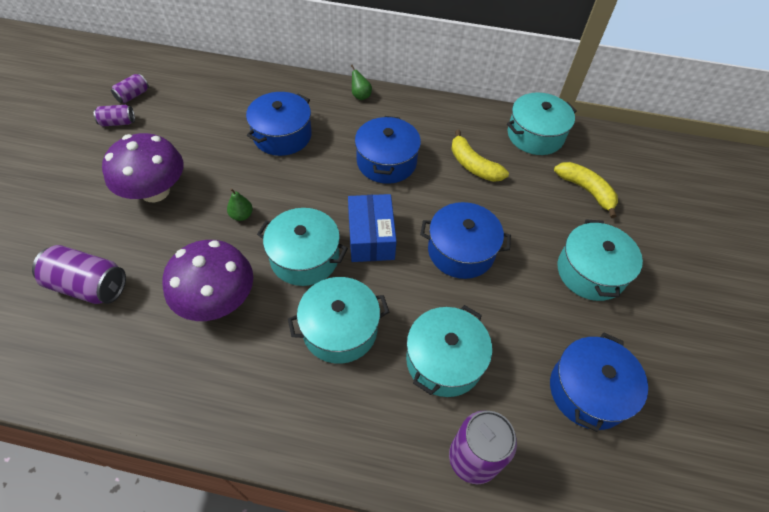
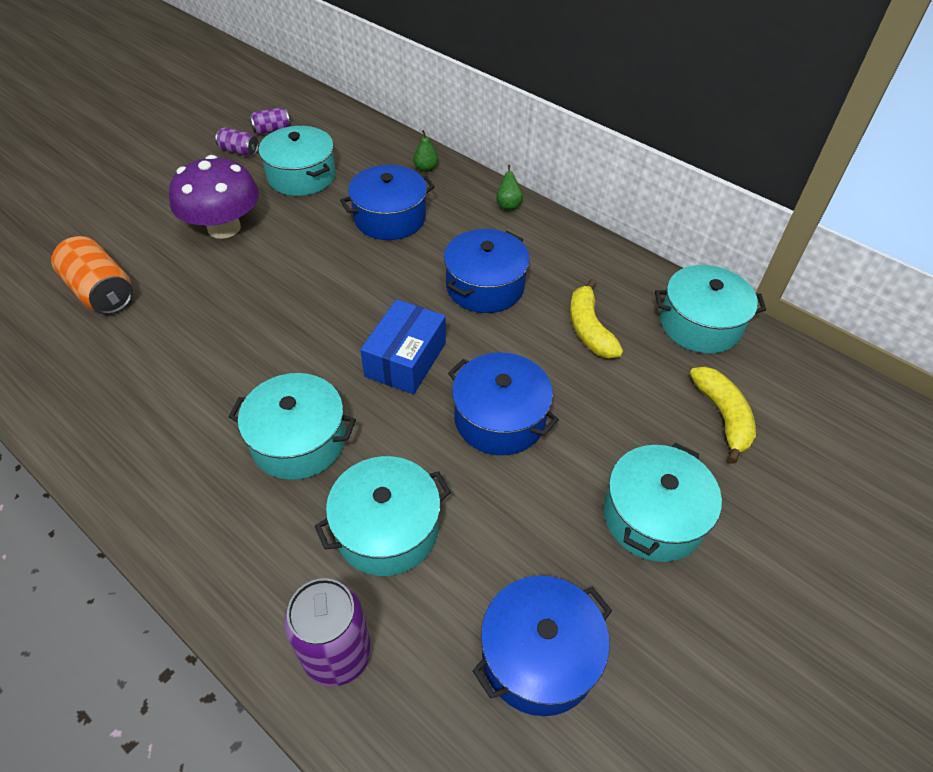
camera: 30 degrees right, 5 degrees down
(89, 286) = (101, 292): purple can -> orange can
(217, 300) = (202, 356): purple mushroom -> none
(241, 215) = (287, 283): green pear -> green pear (426, 168)
(304, 257) = (318, 350): turquoise pot -> turquoise pot (301, 176)

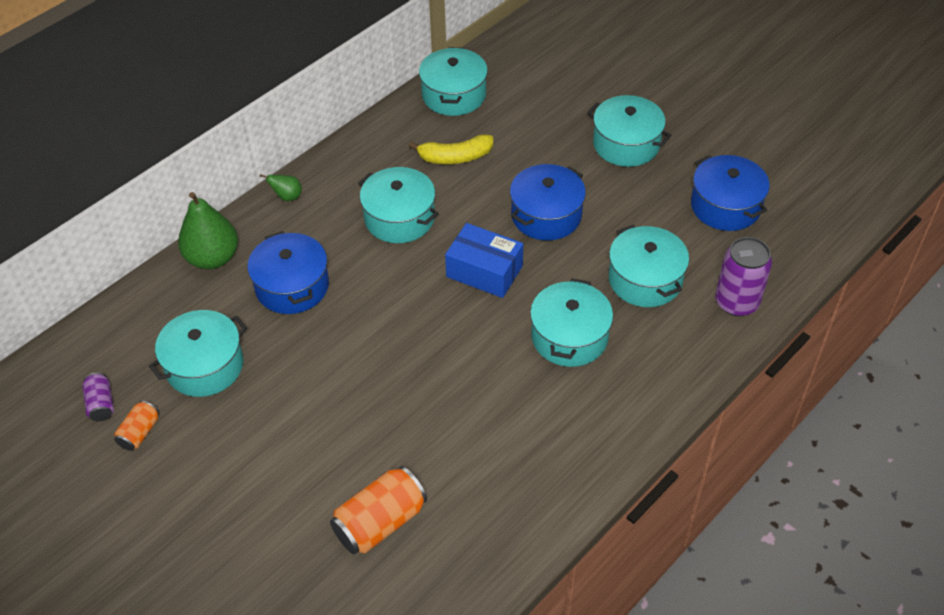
camera: 85 degrees left, 0 degrees up
(224, 228) = (287, 427): purple mushroom -> none
(239, 151) = (140, 433): purple can -> orange can
(426, 168) = (213, 258): green pear -> green pear, size x2.13
(485, 286) = (399, 218): blue pot -> turquoise pot
(723, 416) = (543, 98): yellow banana -> none

